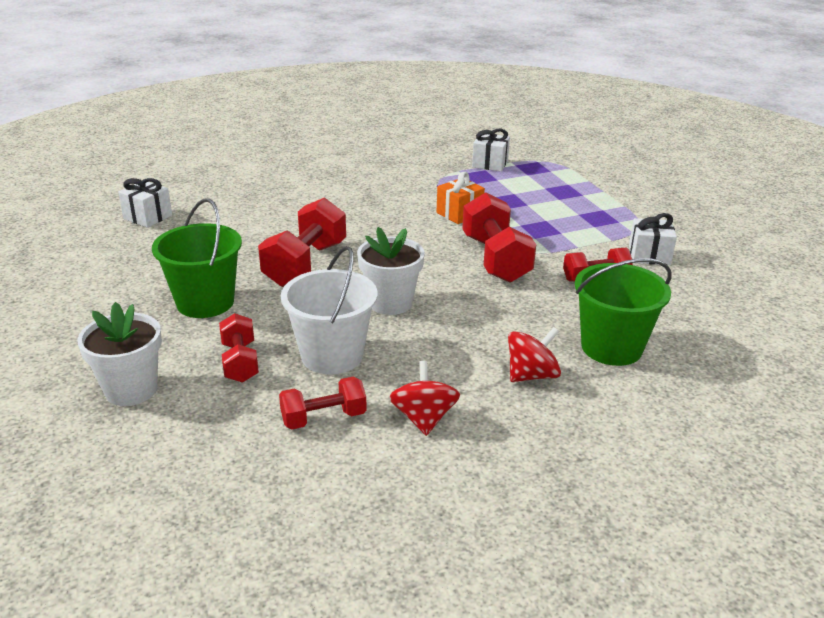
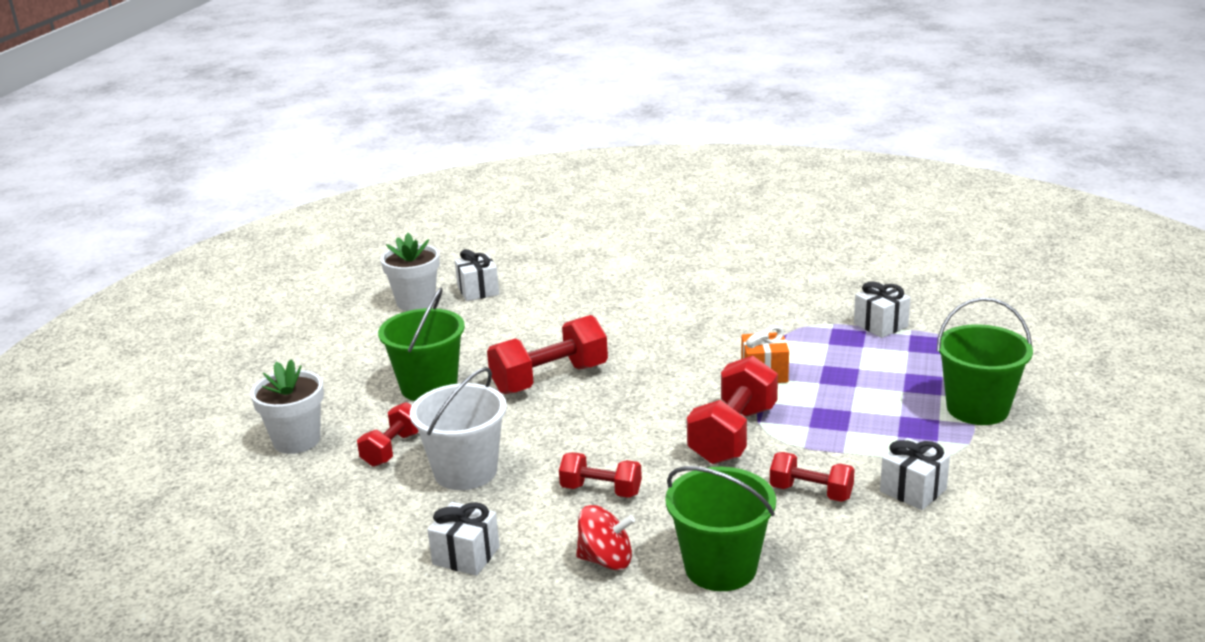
camera: 40 degrees right, 5 degrees down
(323, 418) = (394, 521): red dumbbell -> red dumbbell (601, 490)
(390, 303) = (574, 443): white flower pot -> white flower pot (416, 302)
(424, 418) = (466, 555): red spinning top -> white gift
(614, 197) = (977, 409): none -> green bucket

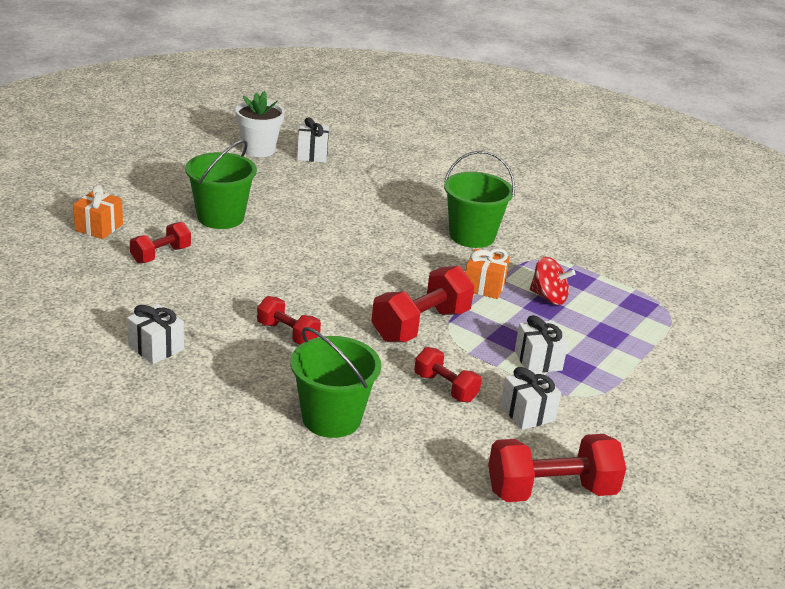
camera: 15 degrees right, 5 degrees up
(296, 440) = (99, 227): white flower pot -> orange gift
(465, 471) = (200, 288): white bucket -> none
(550, 379) = (314, 239): red dumbbell -> red dumbbell (551, 491)
(606, 560) = (252, 384): red spinning top -> red spinning top (548, 297)
(880, 325) = (612, 278): white gift -> white gift (538, 360)
(977, 409) = (636, 368): green bucket -> green bucket (472, 236)

